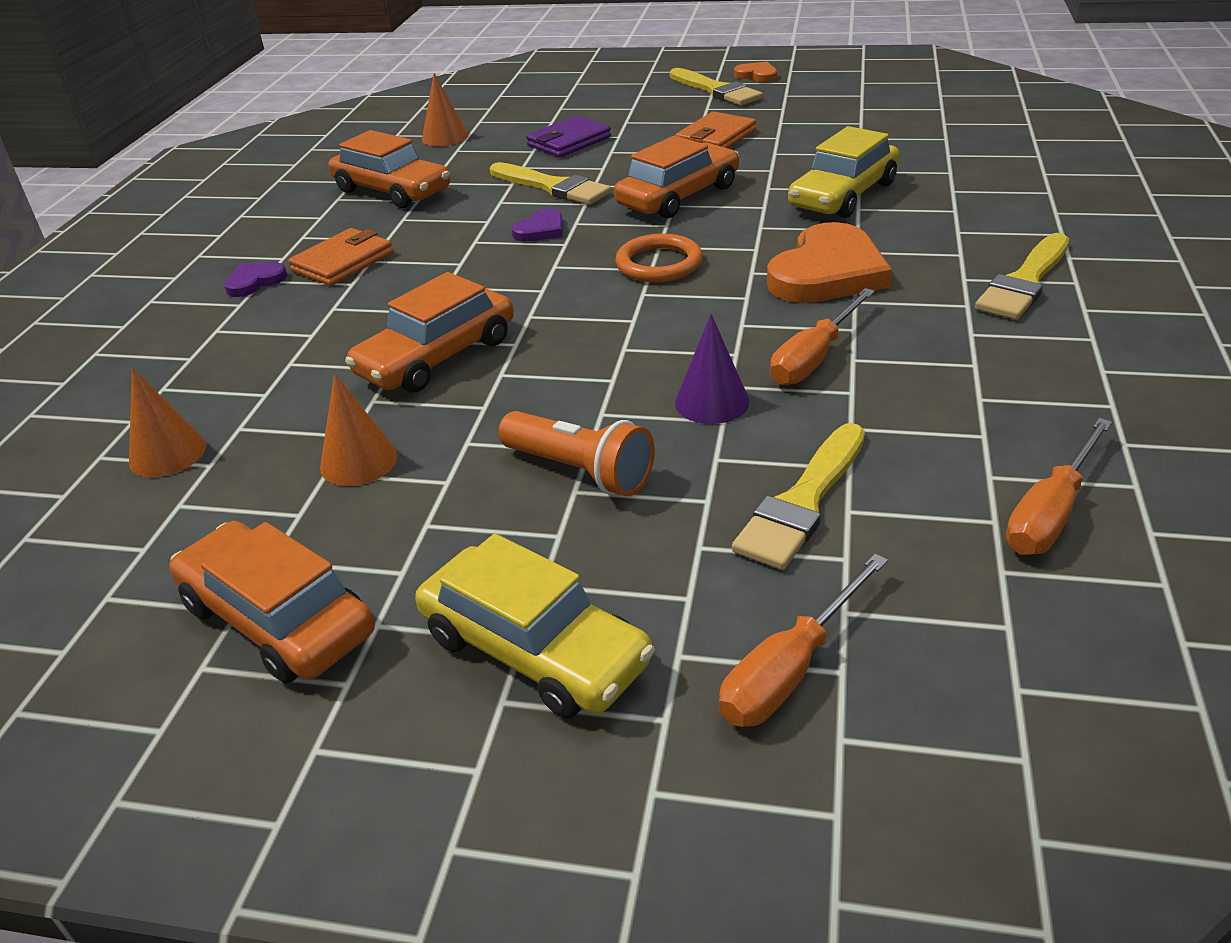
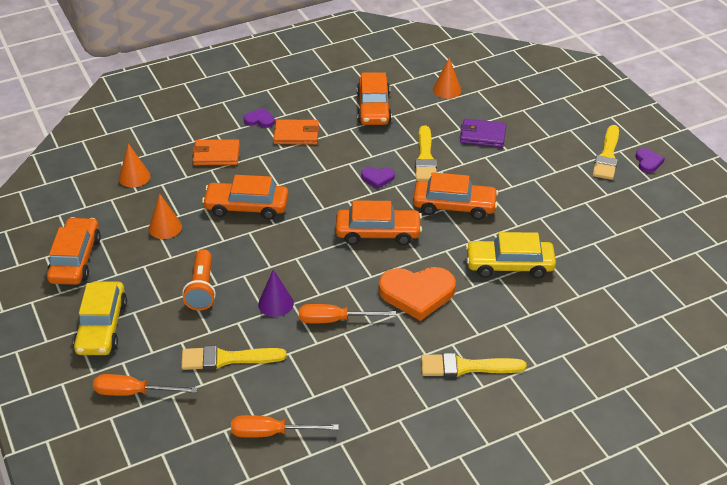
camera: 50 degrees right, 5 degrees up
(659, 264) = (378, 233): orange ring -> orange car
(716, 138) = (539, 186): orange wallet -> orange wallet (216, 155)
(757, 75) = (648, 162): orange heart -> purple heart

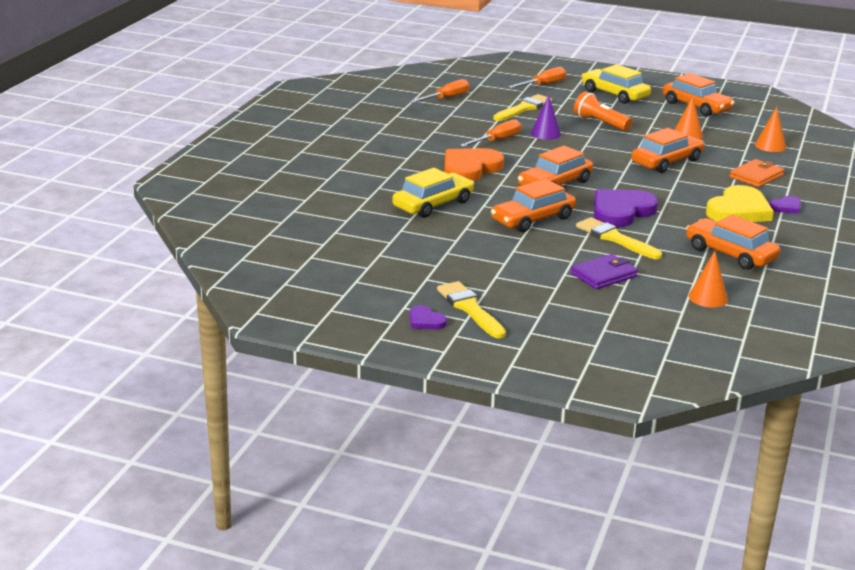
camera: 135 degrees right, 15 degrees down
(296, 134) = (738, 210): orange wallet -> yellow heart
(377, 178) = (621, 211): purple heart -> purple heart, size x2.06
(466, 367) = (382, 152): yellow brush -> none

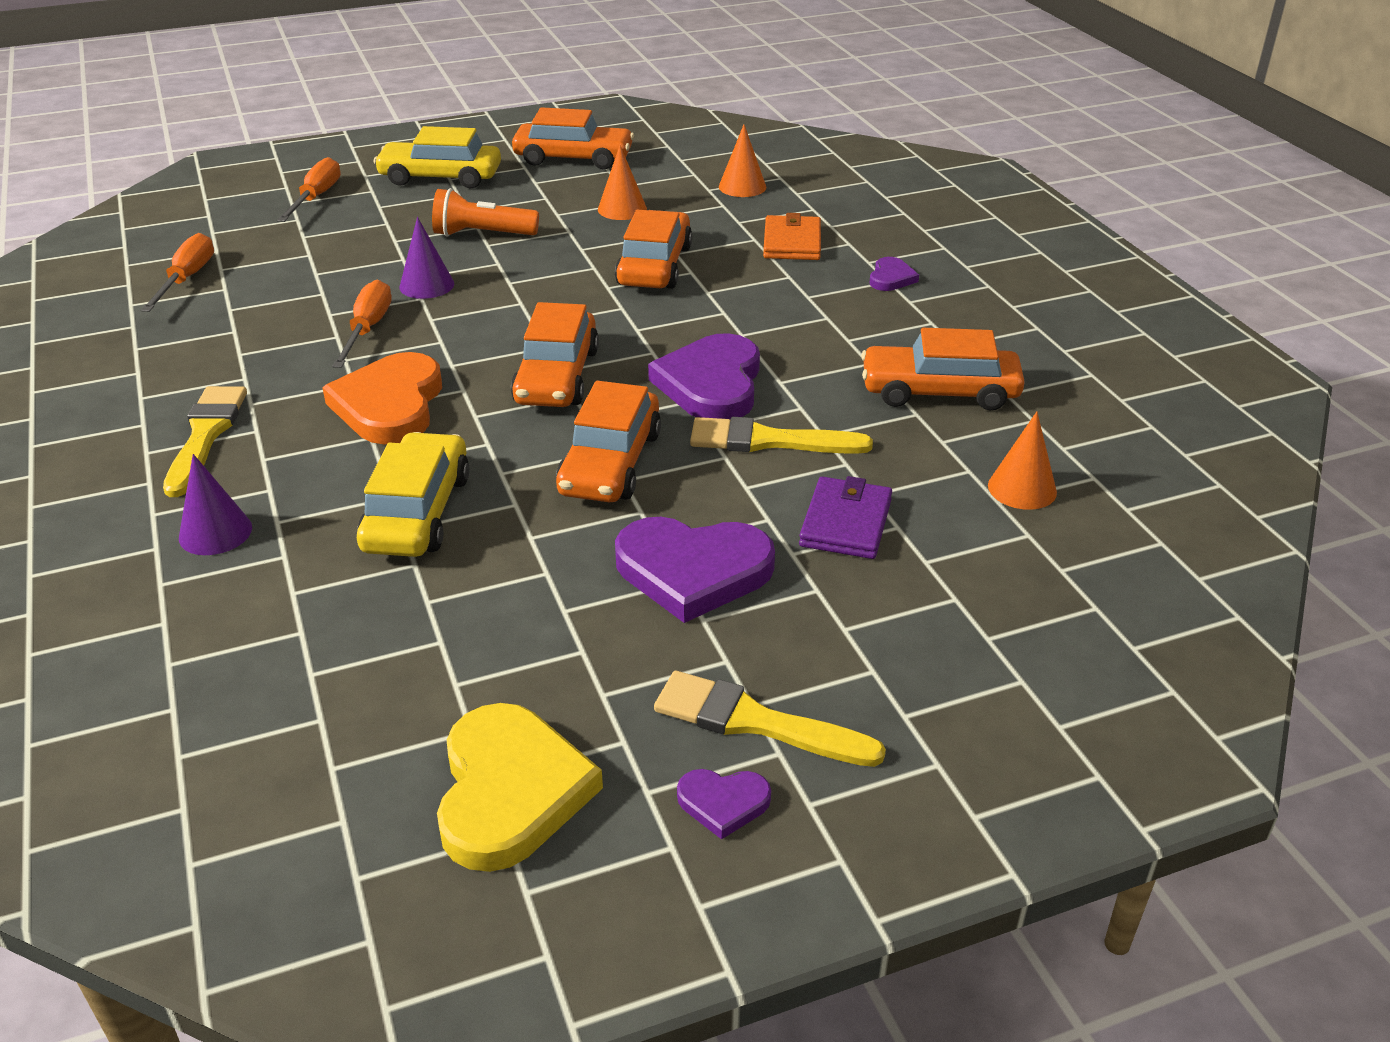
camera: 40 degrees left, 10 degrees up
(353, 182) = (215, 532): none -> purple cone
(514, 262) = (693, 571): none -> purple heart
(524, 108) = (337, 251): yellow brush -> yellow brush (205, 435)
(738, 210) = (848, 309): yellow heart -> yellow heart (510, 791)

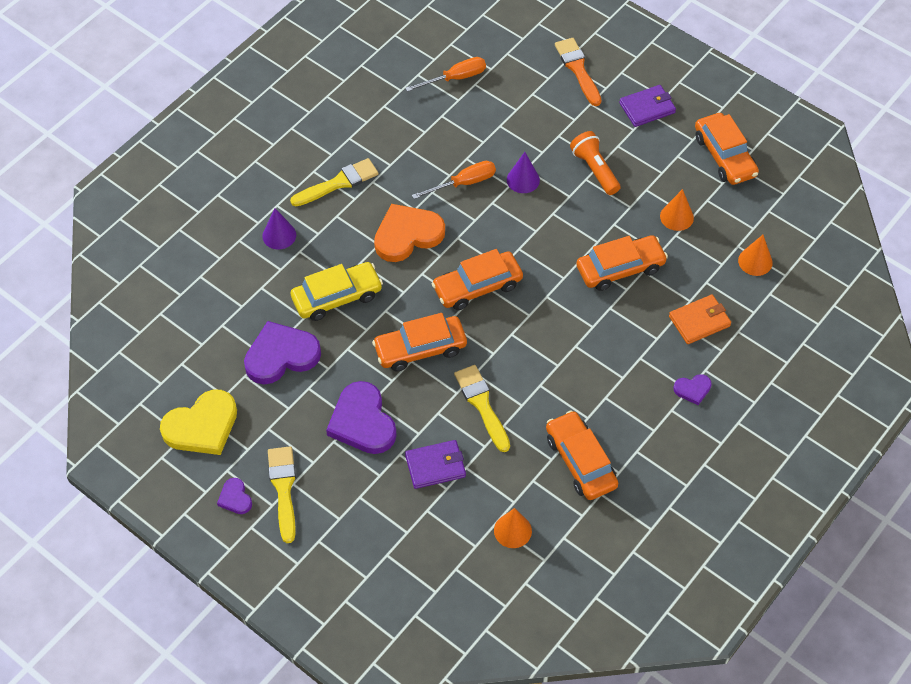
camera: 60 degrees right, 20 degrees up
(316, 197) = (578, 69): orange screwdriver -> orange brush
(440, 177) = (647, 108): yellow car -> purple wallet
(711, 384) = (516, 356): purple heart -> purple heart (281, 355)

